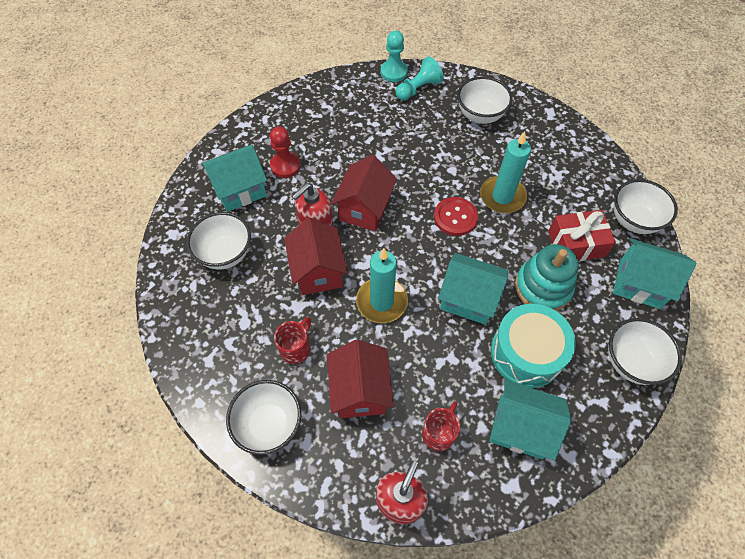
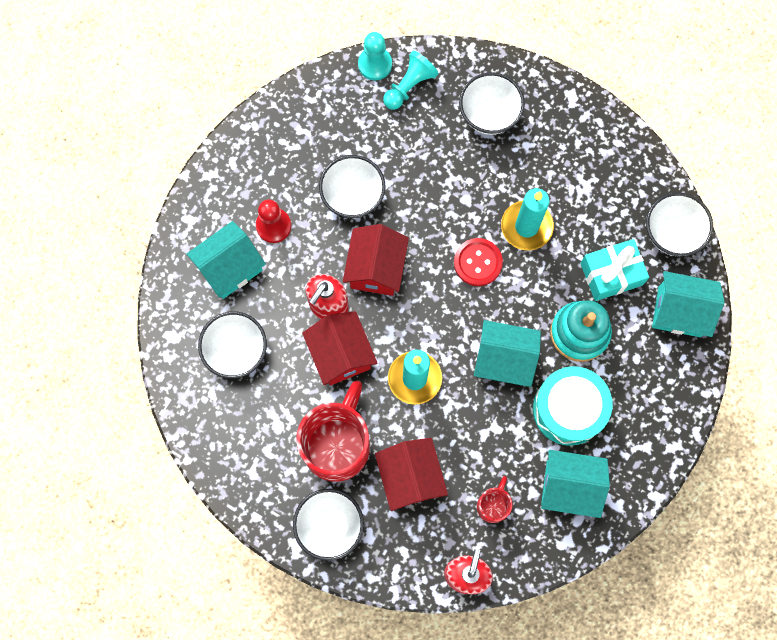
camera: 10 degrees left, 15 degrees up
(296, 348) = (337, 444): red mug -> red mug, size x2.13
(576, 244) = (611, 274): red gift -> turquoise gift
(631, 362) = (672, 400): white bowl -> white bowl (353, 196)

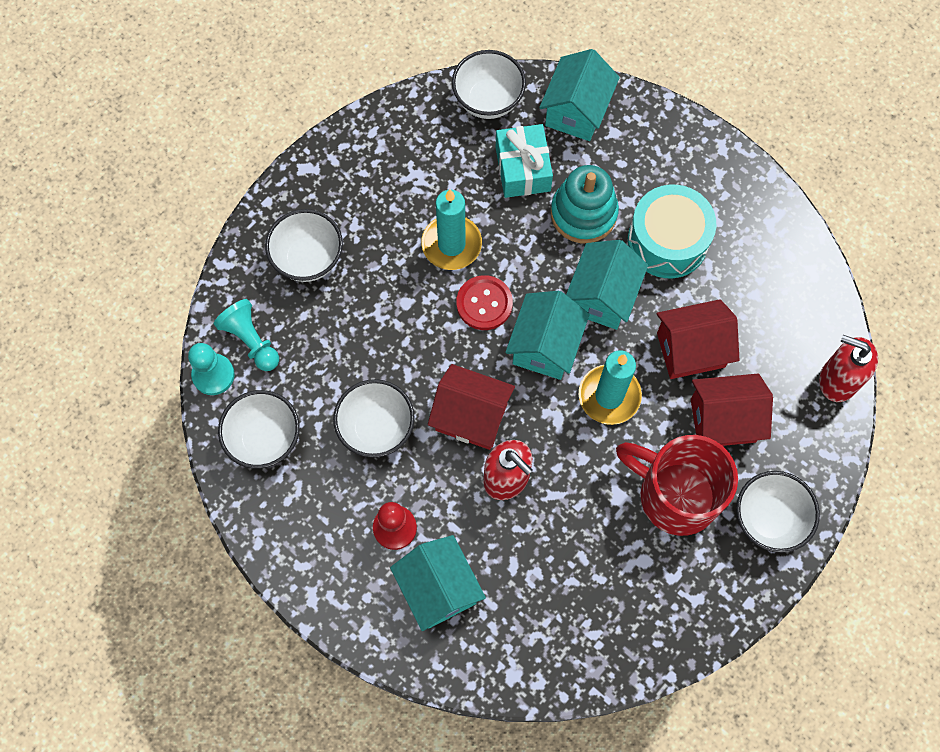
camera: 80 degrees left, 5 degrees down
(236, 351) = (545, 597): white bowl -> white bowl (264, 439)
(341, 354) = (568, 473): red house -> red house (690, 350)
(493, 505) = (764, 338): red mug -> none
(569, 486) = (752, 257): turquoise house -> turquoise house (545, 346)

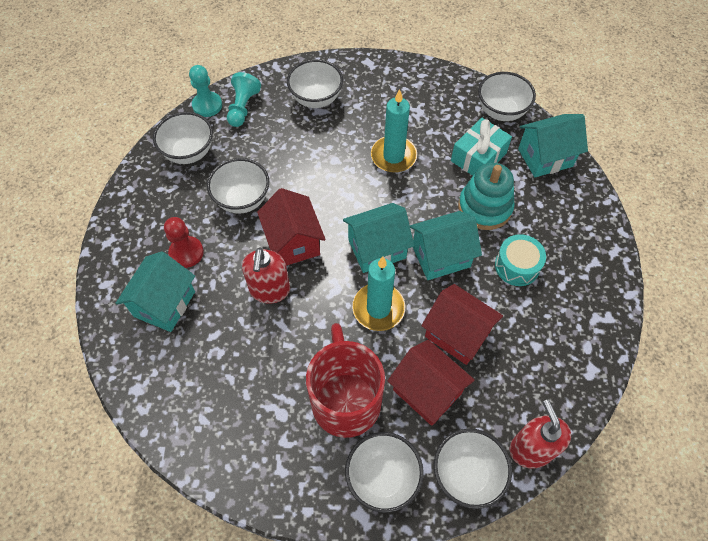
camera: 50 degrees right, 10 degrees down
(484, 303) = (373, 198): red button -> none
(667, 241) = (517, 266): turquoise drum -> turquoise drum, size x0.66
(818, 449) = (467, 474): none -> white bowl

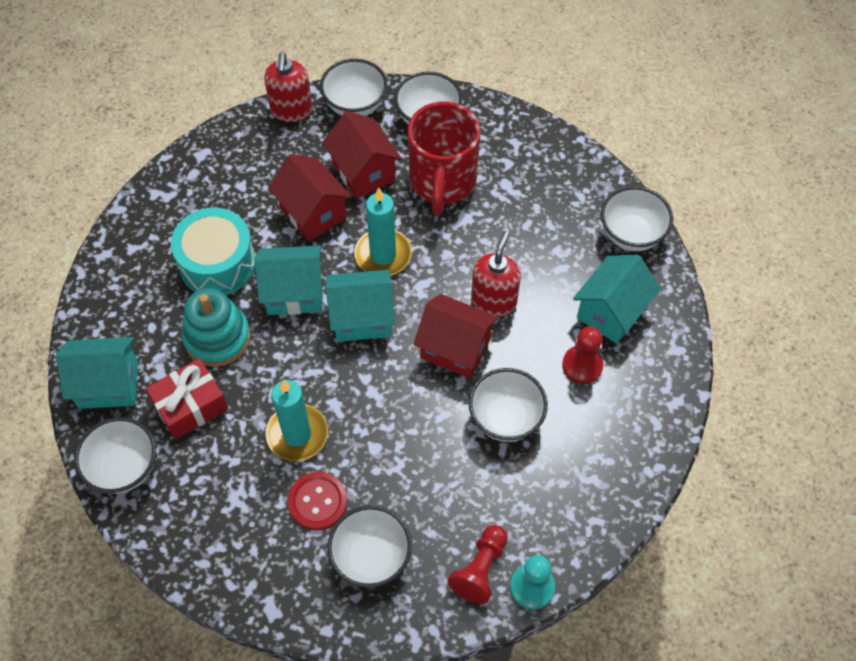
camera: 165 degrees left, 0 degrees up
(189, 153) = (566, 508): white bowl -> white bowl (631, 235)
(243, 107) = (480, 569): turquoise pawn -> red pawn
(293, 242) = (455, 348): red house -> red house turned 60 degrees counterclockwise
(362, 120) = (317, 502): none -> red button
(478, 157) = (190, 406): turquoise gift -> red gift
(517, 266) = (217, 263): turquoise drum -> turquoise drum, size x1.52

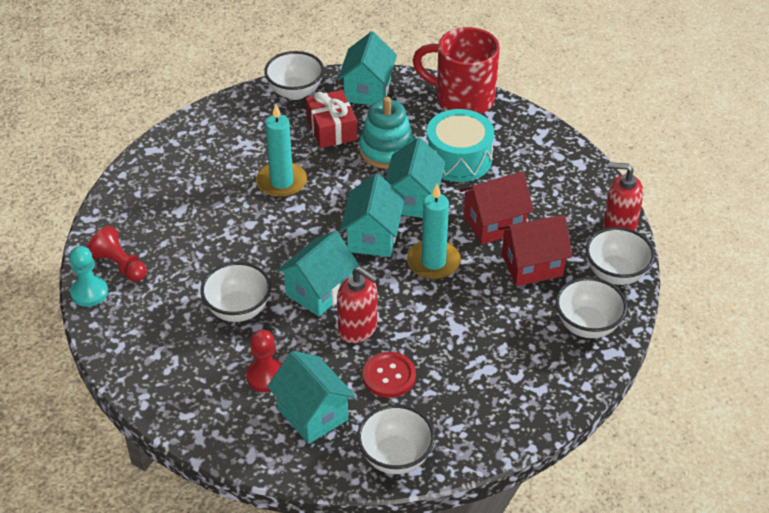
camera: 105 degrees right, 15 degrees down
(317, 502) = (221, 185): red button -> red button (389, 376)
(371, 557) = (162, 206): white bowl -> none
(442, 182) = (504, 320): red mug -> red mug (462, 99)
(455, 348) = (319, 291): red house -> turquoise house

